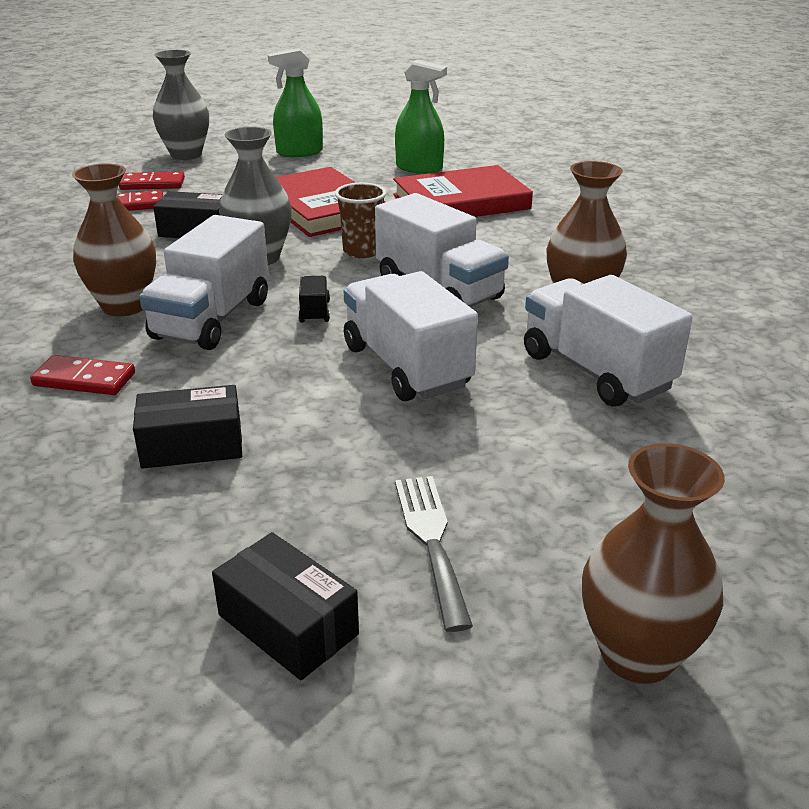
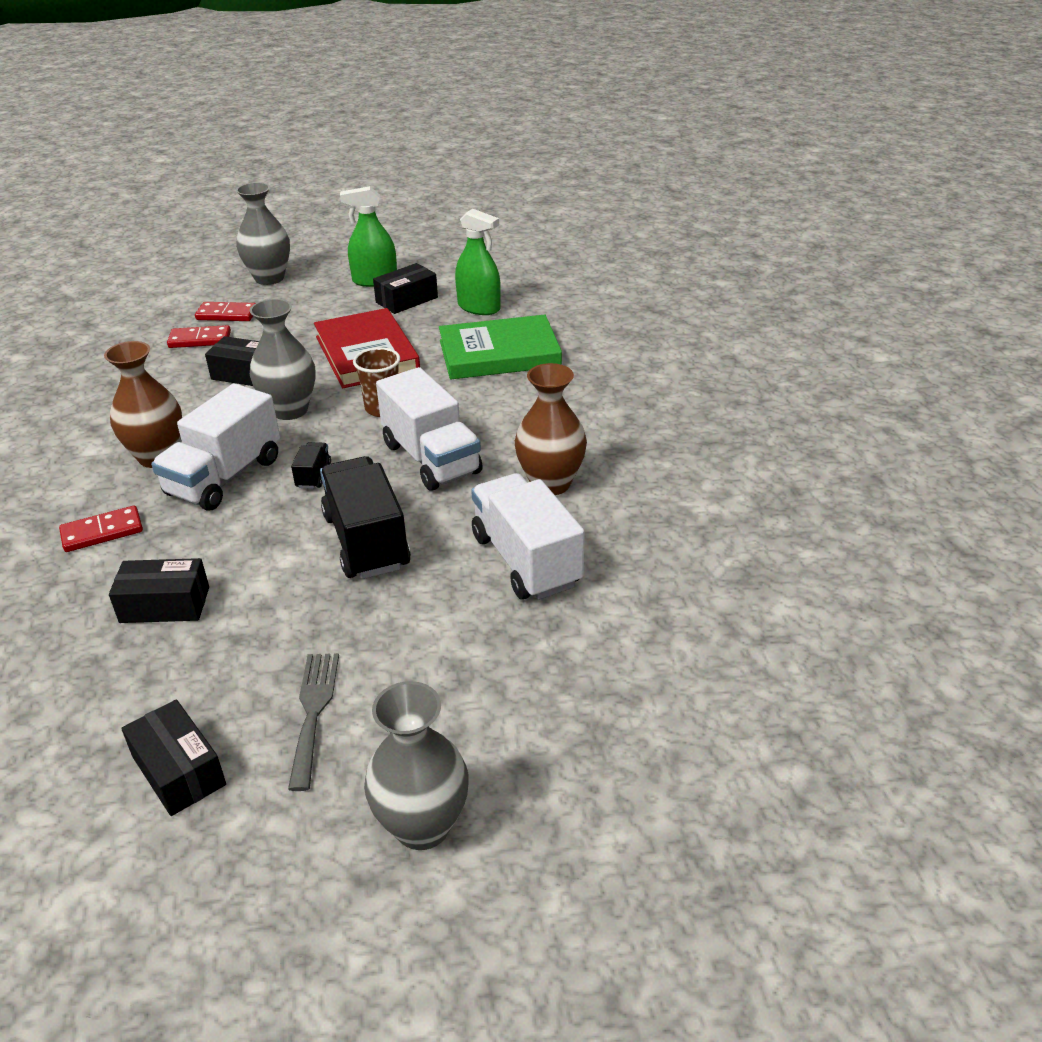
camera: 10 degrees right, 5 degrees up
(84, 379) = (102, 532): red domino -> red domino turned 45 degrees counterclockwise
(341, 165) = (406, 300): none -> black box
(406, 366) = (366, 541): white truck -> black truck
(461, 202) = (499, 353): red book -> green book
(637, 654) = (422, 826): brown vase -> grey vase

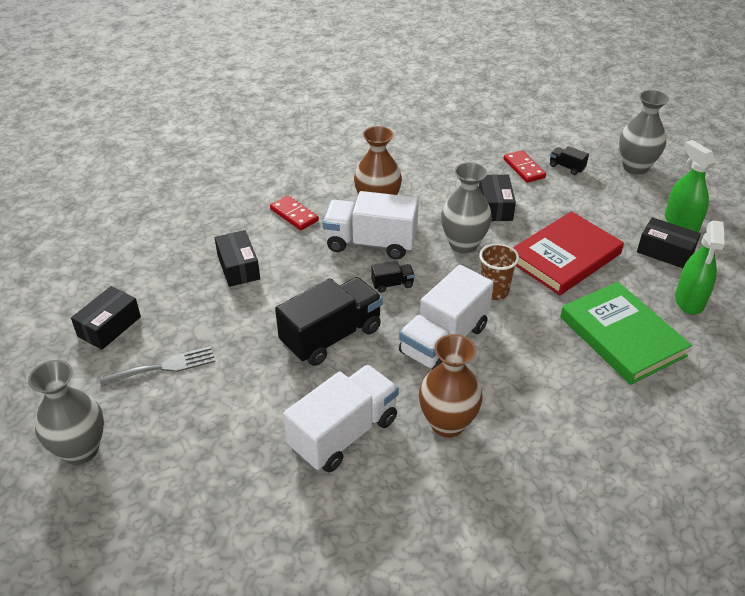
camera: 70 degrees right, 5 degrees up
(227, 314) = (566, 167): red domino -> black truck

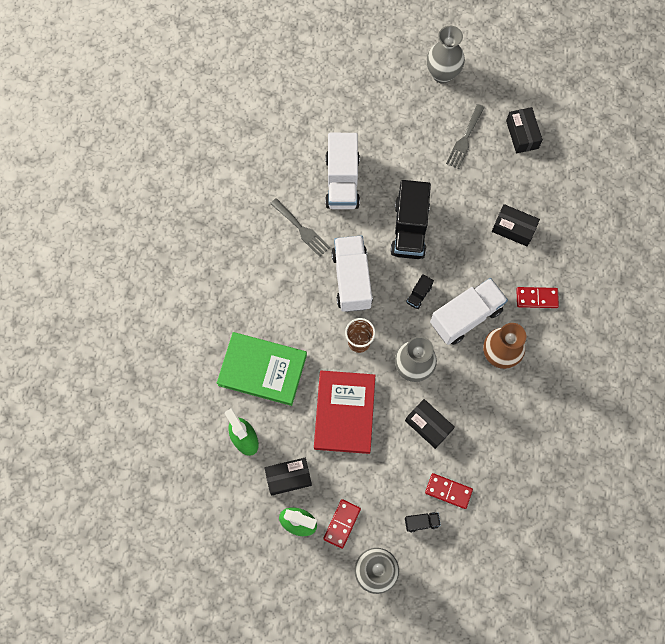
camera: 135 degrees right, 30 degrees up
(447, 423) = (301, 229): brown vase -> grey fork
(639, 202) = (342, 523): none -> red domino

